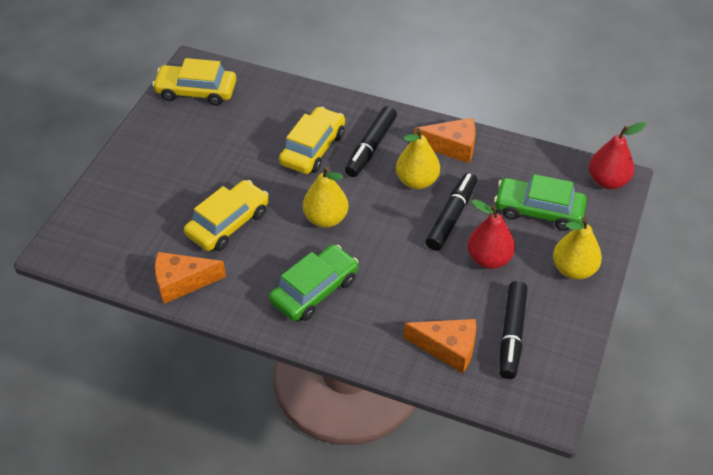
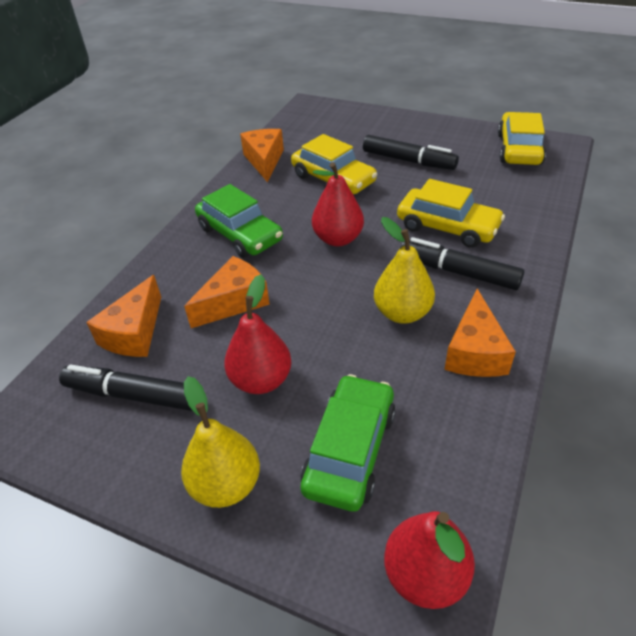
camera: 95 degrees right, 5 degrees down
(326, 218) = (338, 239): yellow pear -> red pear
(408, 284) = (234, 302): none -> orange cheese
(451, 216) = (339, 345): black marker -> black marker (408, 161)

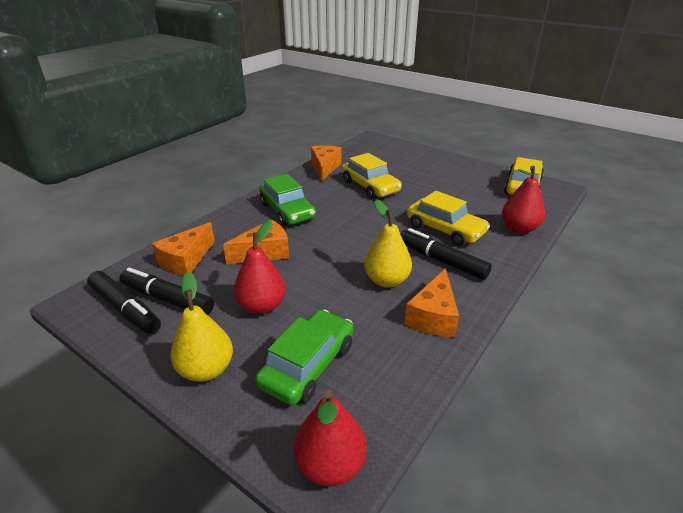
camera: 10 degrees right, 10 degrees down
(338, 239) = (357, 225): red pear -> red pear (519, 228)
(408, 161) = (432, 182): black marker -> black marker (125, 309)

